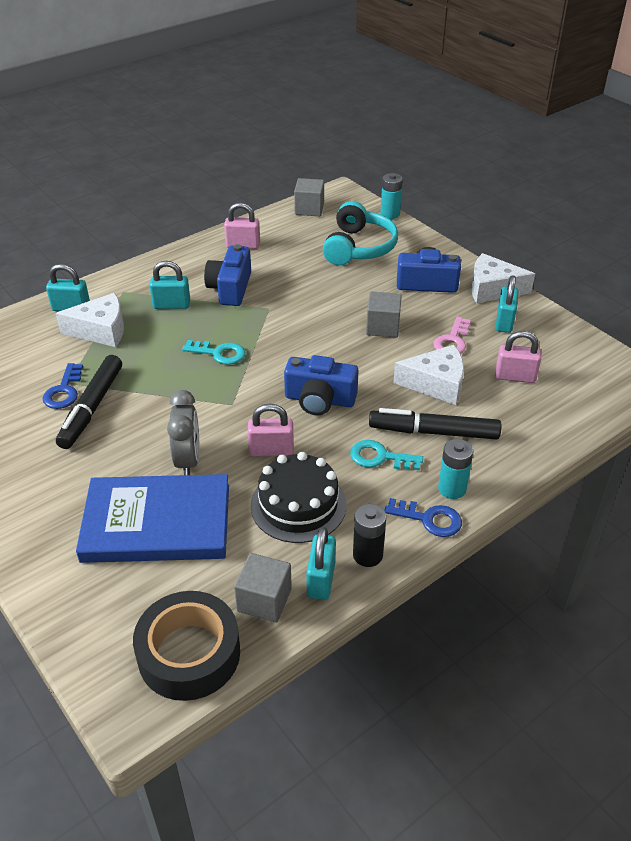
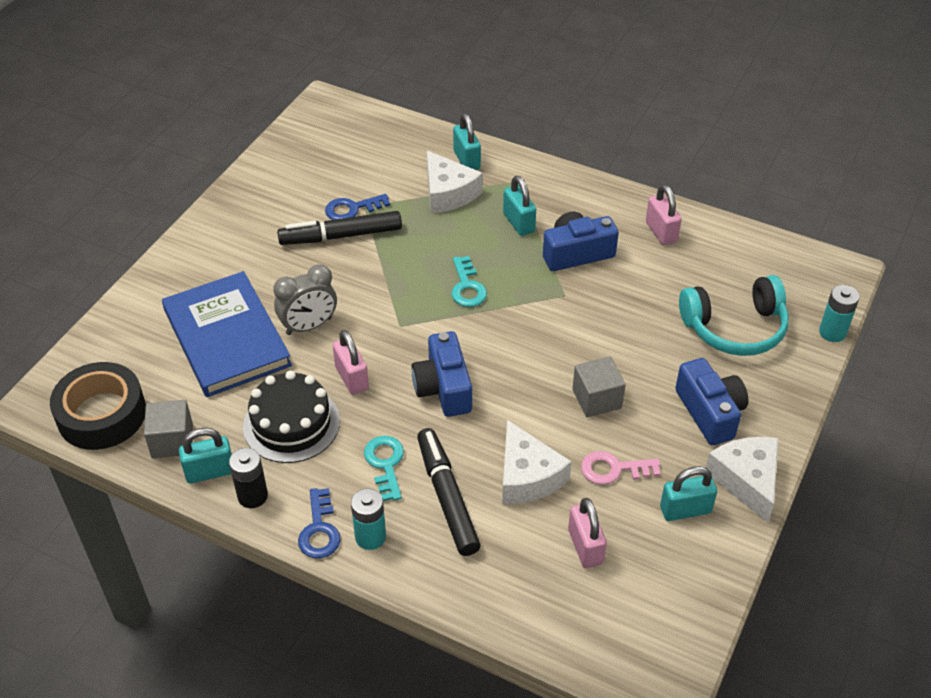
camera: 65 degrees right, 5 degrees up
(309, 209) = (779, 257): grey cube -> none

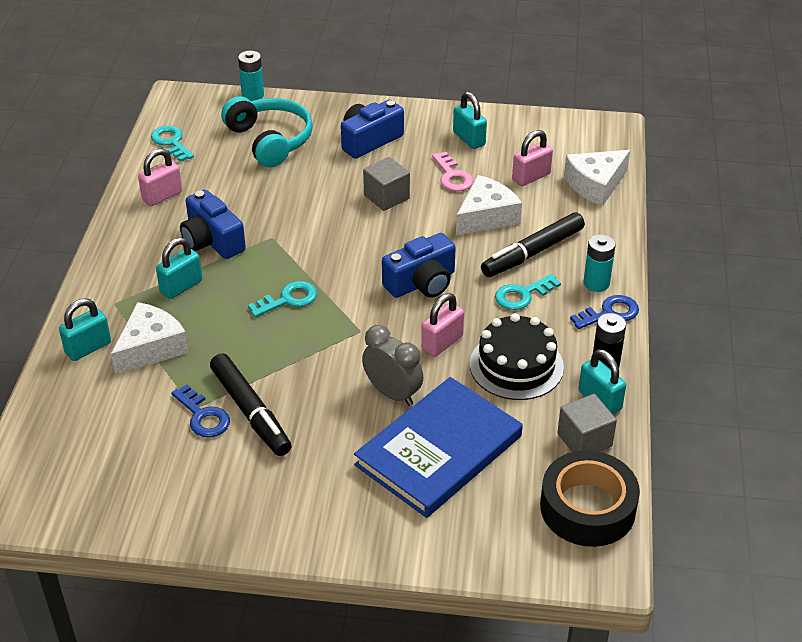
camera: 110 degrees left, 5 degrees down
(746, 480) = (425, 116): white cheese -> white cheese (595, 185)
(754, 252) = (171, 142): none -> turquoise key

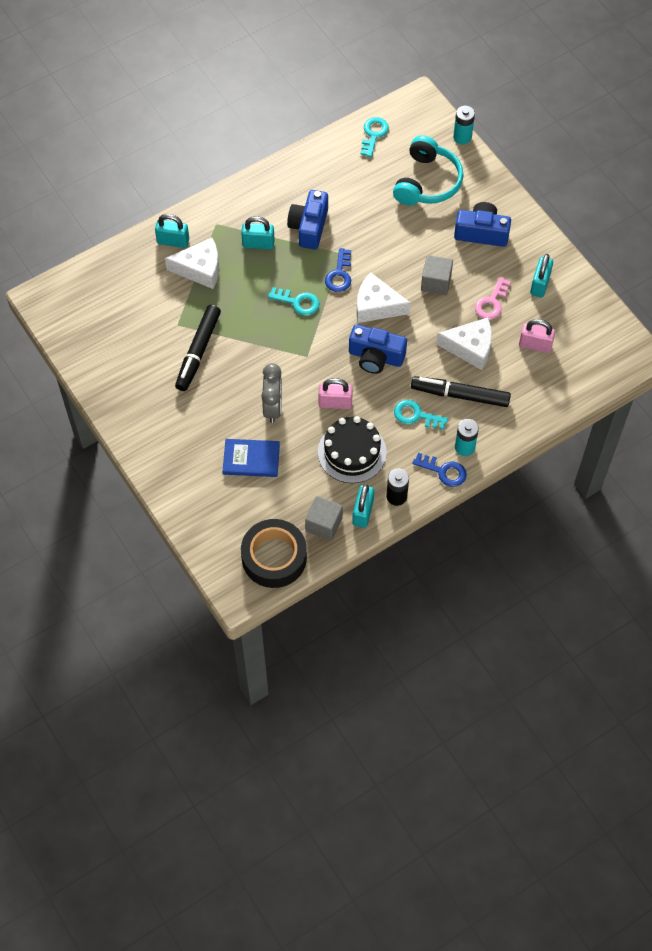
camera: 50 degrees right, 20 degrees up
(162, 196) = (322, 171): pink padlock -> none
(203, 416) = (175, 333): blue key -> blue key (339, 275)
(439, 450) = (251, 459): blue book -> blue book, size x0.55
(595, 185) = (564, 385): white cheese -> white cheese (376, 306)

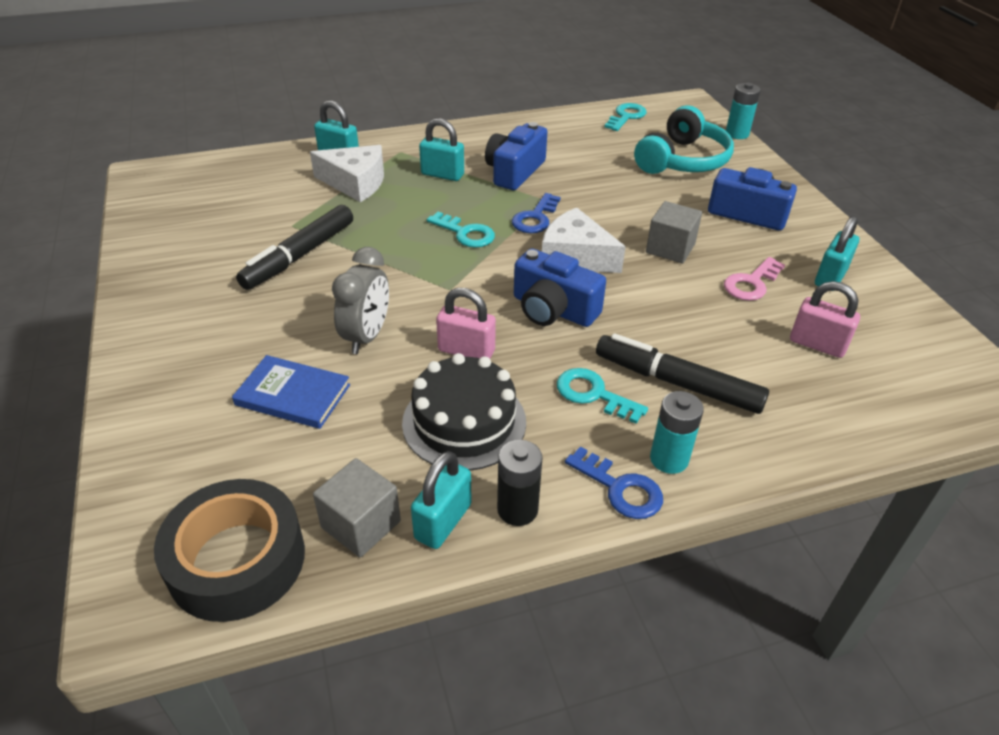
camera: 15 degrees right, 20 degrees down
(470, 347) = (707, 327): white cheese -> none

